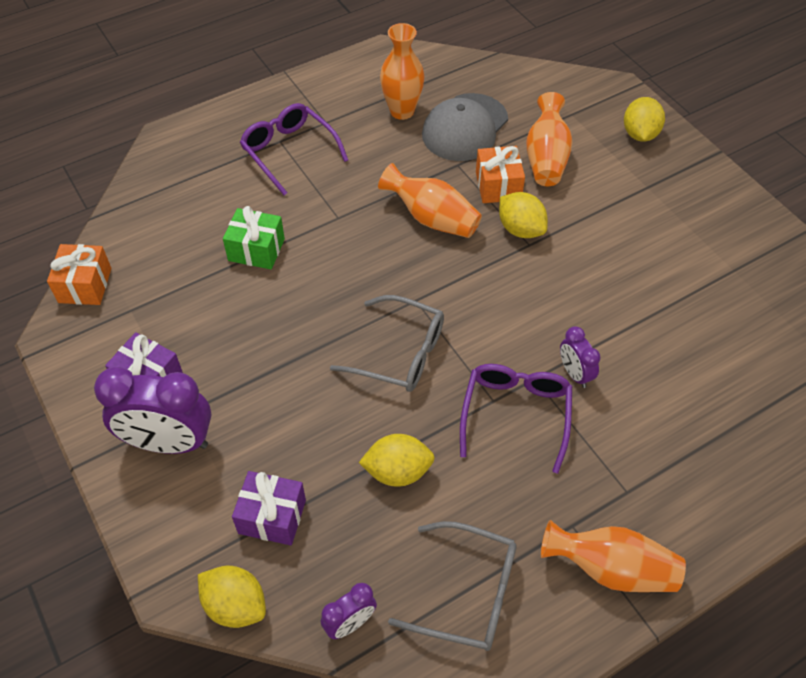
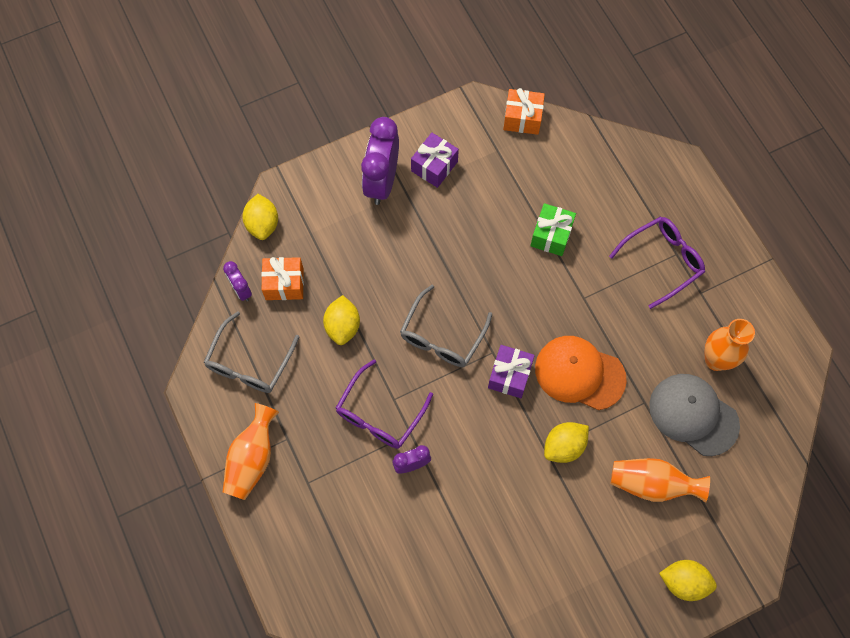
camera: 95 degrees right, 15 degrees up
(235, 605) = (263, 224): yellow lemon -> yellow lemon turned 45 degrees counterclockwise
(272, 516) = (319, 245): purple gift -> purple gift (509, 375)
(432, 218) = (579, 373): orange vase -> orange cap
(498, 186) = (617, 434): orange gift -> orange gift (284, 284)
(515, 414) = (380, 414): purple glasses -> purple glasses turned 105 degrees clockwise

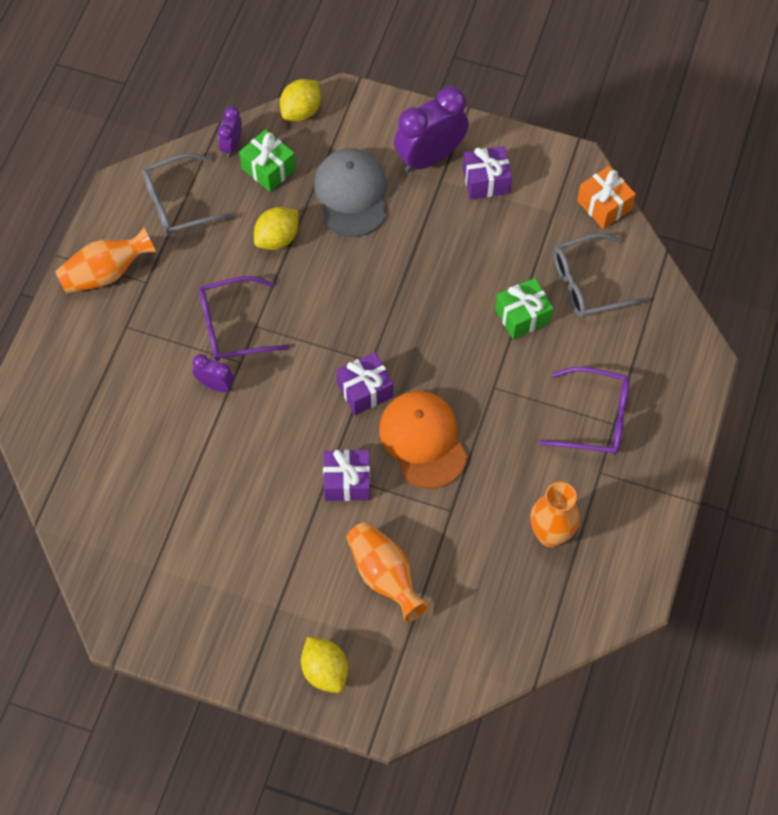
camera: 45 degrees right, 5 degrees down
(284, 284) = (268, 169): orange gift -> green gift
(442, 336) = (345, 313): grey glasses -> grey glasses (589, 284)
(564, 446) = (347, 481): yellow lemon -> purple gift
(693, 415) = (481, 557): grey cap -> grey cap (351, 194)

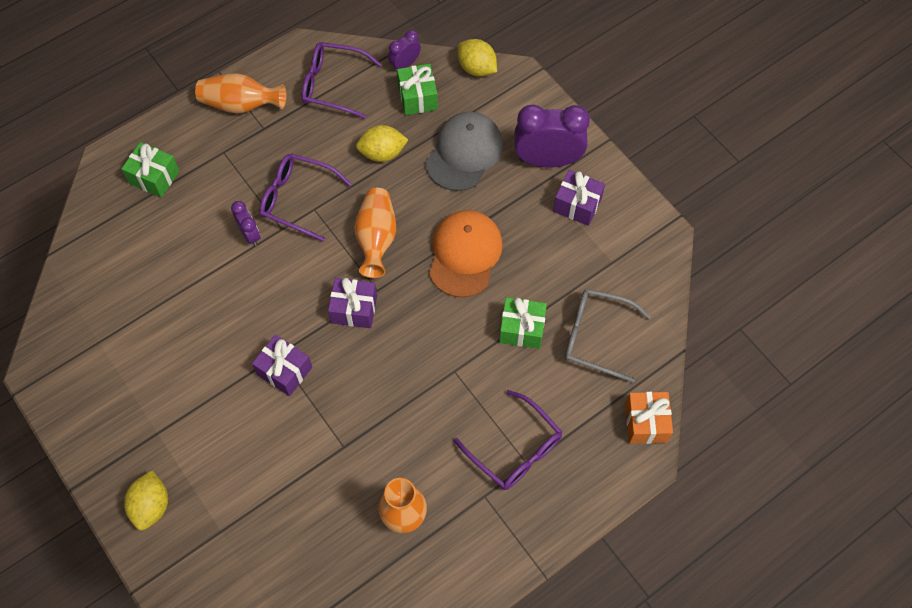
camera: 35 degrees right, 0 degrees up
(78, 389) = (154, 177): none -> green gift
(180, 203) = (333, 85): grey glasses -> purple glasses
(301, 111) = (476, 68): yellow lemon -> yellow lemon turned 60 degrees clockwise
(385, 575) = (253, 463): orange vase -> orange vase (376, 239)
(423, 440) = (366, 376): orange cap -> orange cap (465, 254)
(604, 205) = (658, 281): orange gift -> orange gift (646, 422)

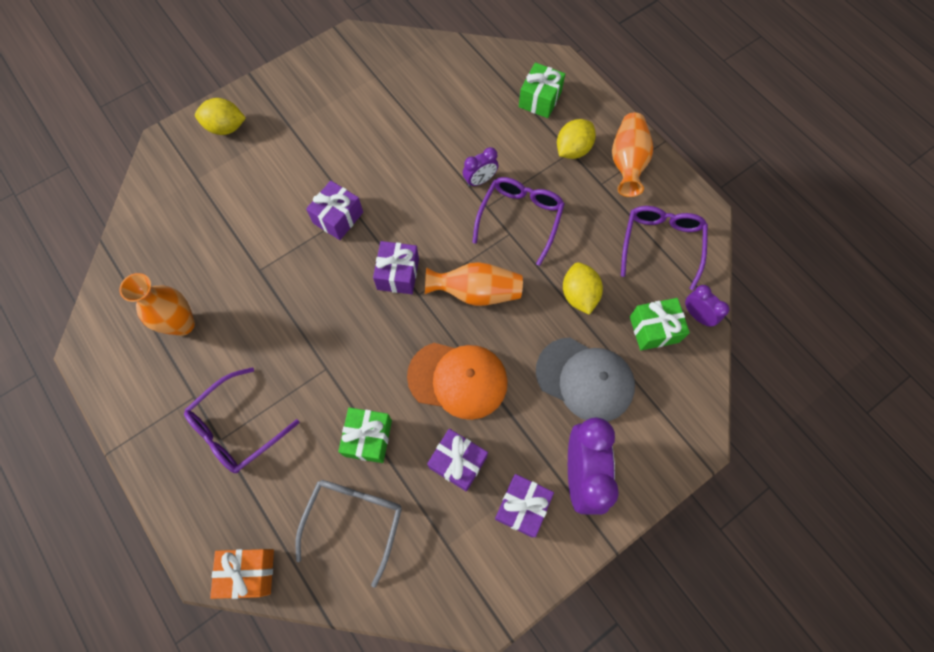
camera: 90 degrees right, 5 degrees up
(476, 68) = (702, 394): yellow lemon -> yellow lemon (573, 150)
(541, 254) = (458, 462): none -> purple gift

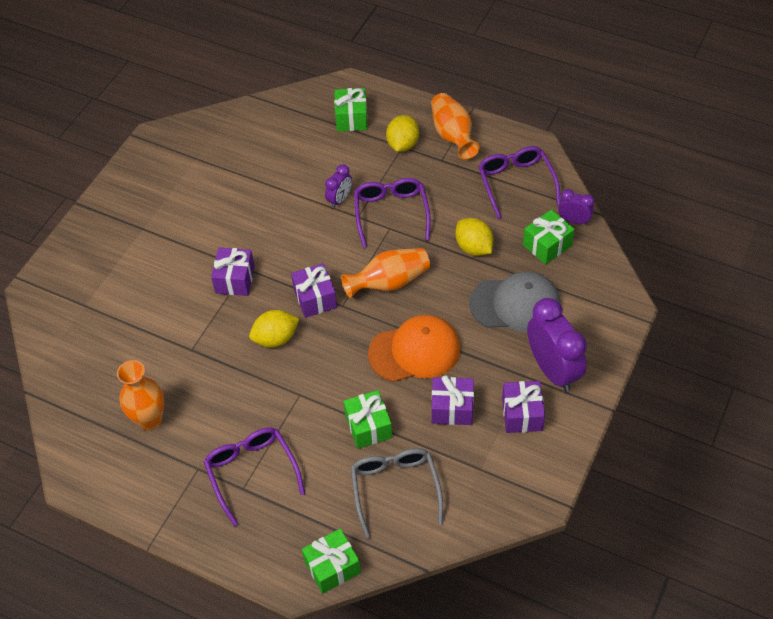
camera: 25 degrees left, 15 degrees down
(226, 127) = (84, 254): yellow lemon -> yellow lemon (276, 338)
(237, 428) = (252, 472): purple glasses -> purple glasses turned 135 degrees clockwise
(249, 572) = (332, 567): orange gift -> green gift

